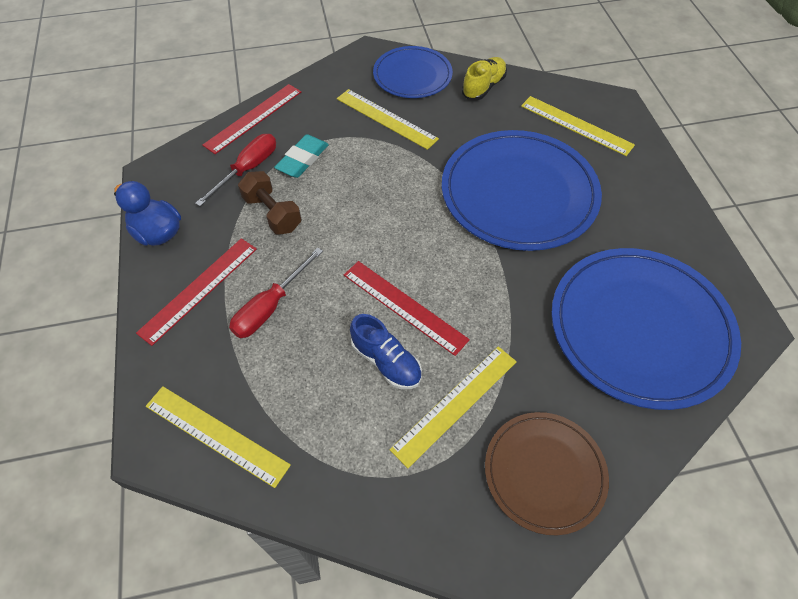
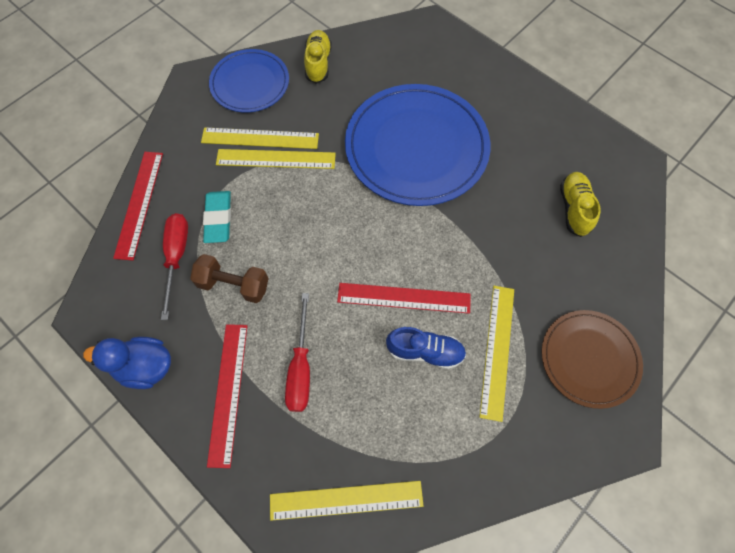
camera: 35 degrees left, 10 degrees up
(576, 125) = (415, 61): yellow ruler -> yellow ruler (276, 159)
(640, 328) = (574, 209): blue plate -> yellow shoe

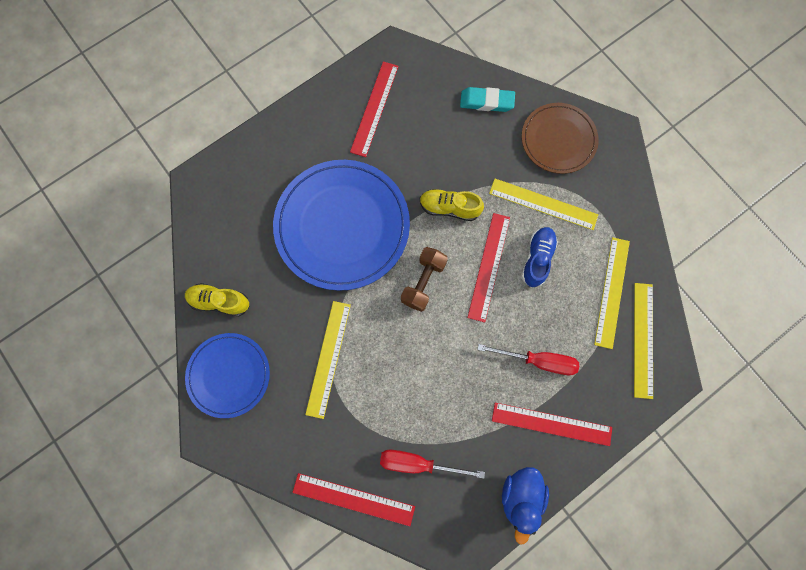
camera: 80 degrees left, 10 degrees up
(218, 219) = (384, 420): turquoise eraser -> turquoise eraser (486, 102)
(234, 284) = (454, 411): brown dumbbell -> brown dumbbell (423, 282)
(260, 138) = (301, 371): yellow ruler -> yellow ruler (612, 292)
(558, 154) = (374, 108): none -> red ruler
(574, 209) = (429, 112): yellow shoe -> yellow shoe (449, 208)

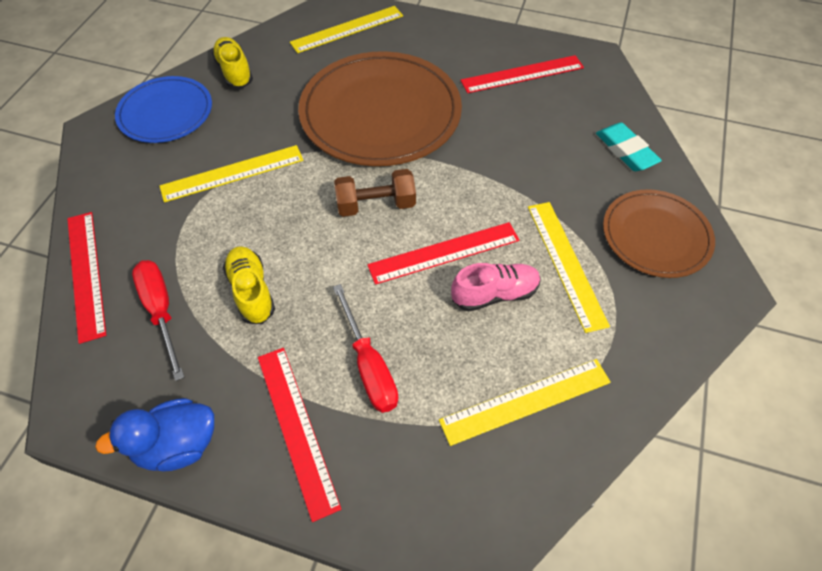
camera: 55 degrees right, 20 degrees down
(342, 226) = (380, 113): blue plate -> brown plate
(449, 208) = (478, 183): yellow shoe -> yellow shoe (252, 291)
(537, 259) = (494, 294): blue shoe -> pink shoe
(643, 339) = (494, 479): yellow ruler -> yellow ruler (347, 29)

